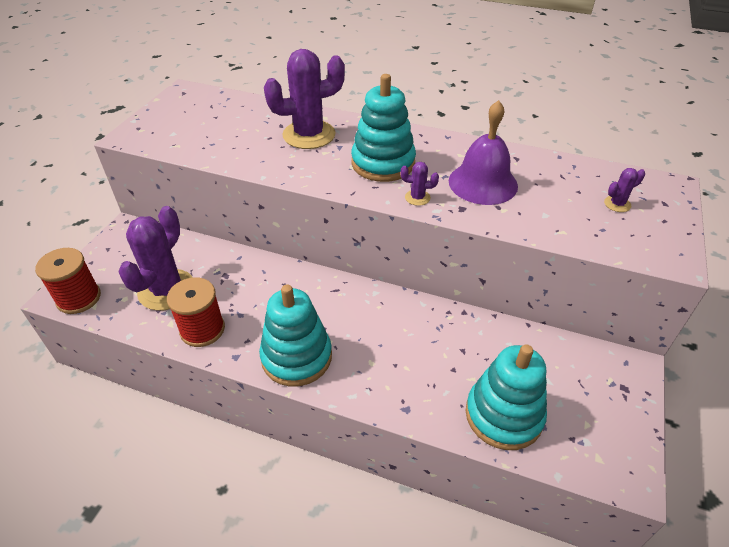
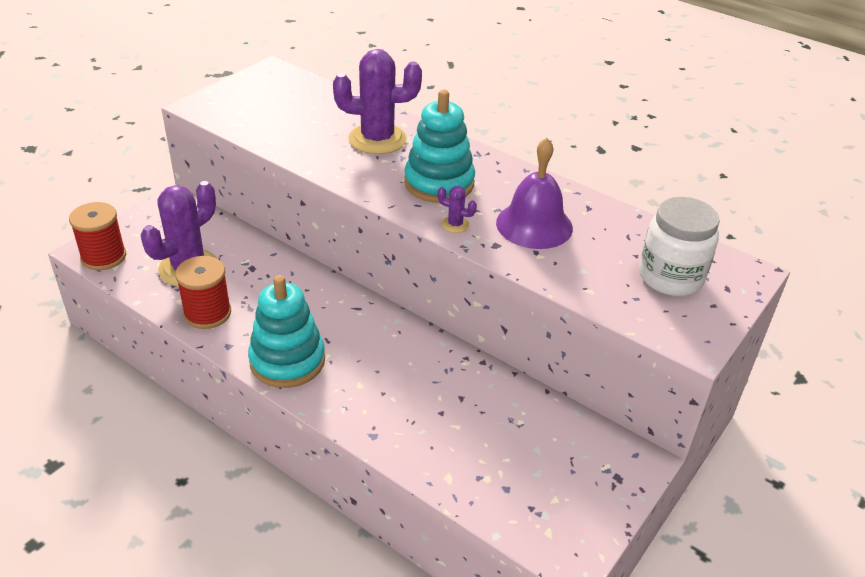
camera: 15 degrees right, 5 degrees down
(503, 415) = (470, 467): turquoise stacking toy -> none
(617, 204) = (670, 277): purple cactus -> white jar

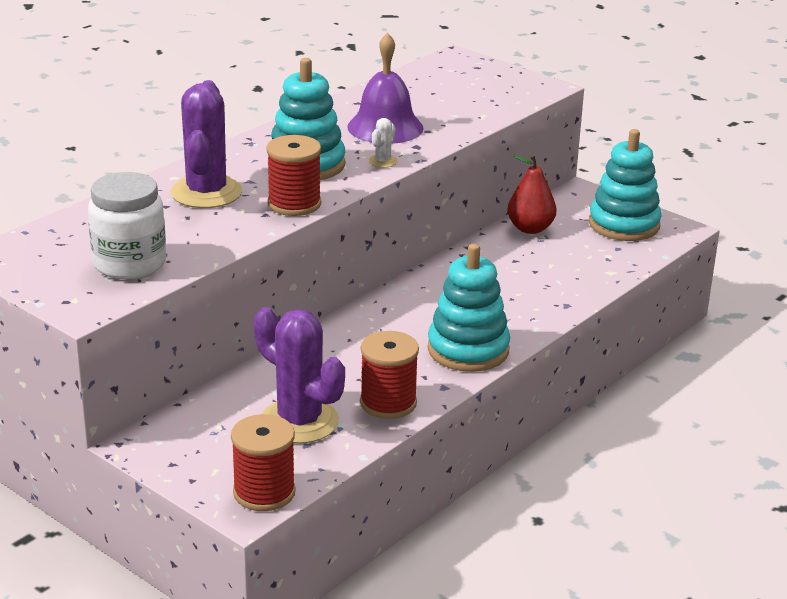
camera: 85 degrees left, 10 degrees down
(361, 180) = (294, 204): none -> red spool
(455, 225) = (383, 161): purple cactus -> white cactus
(534, 411) = (530, 228): none -> red pear
(566, 498) = (624, 224): none -> turquoise stacking toy
(670, 277) = (464, 84): white jar -> white jar (129, 264)

